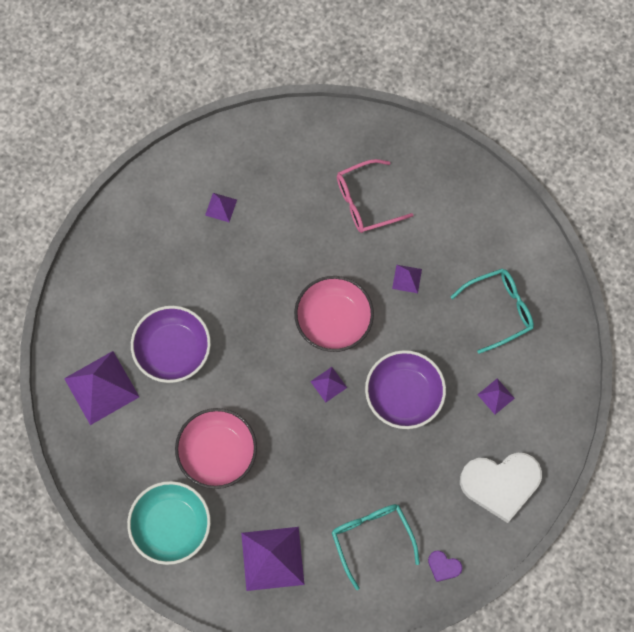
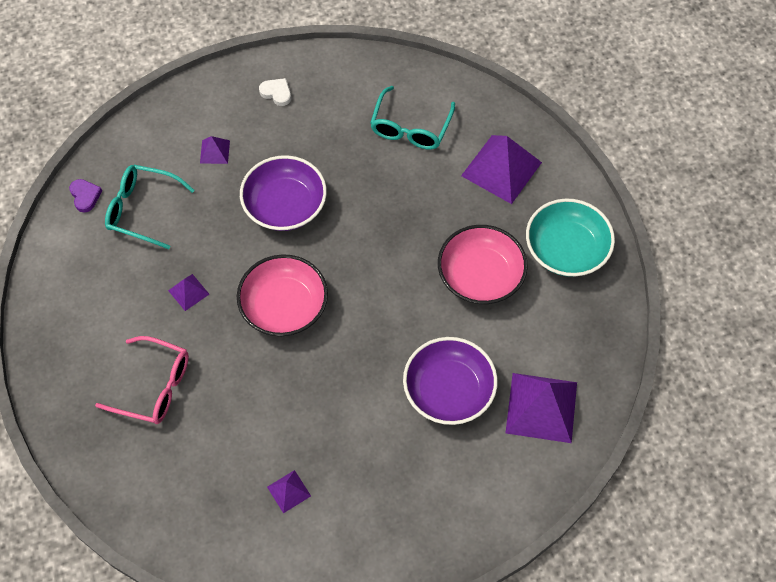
camera: 140 degrees left, 10 degrees down
(328, 384) = (338, 259): purple pyramid -> none
(443, 566) = (374, 73): purple heart -> purple heart (85, 196)
(500, 484) = (276, 93): white heart -> white heart, size x0.43

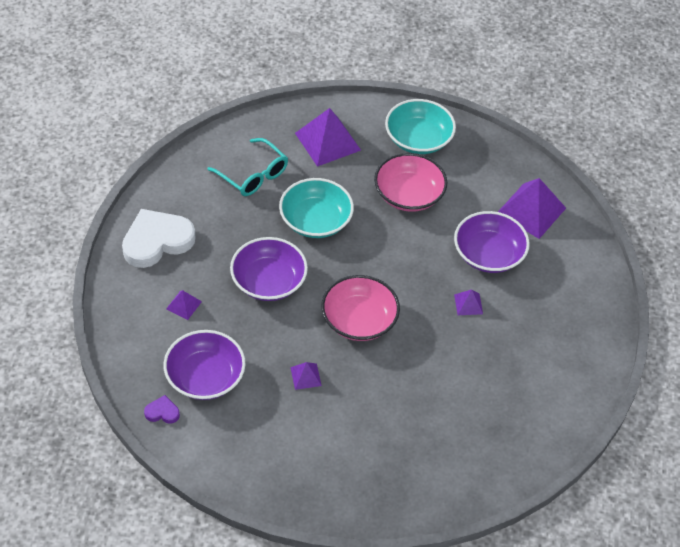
camera: 65 degrees left, 10 degrees down
(142, 210) = (205, 377): turquoise glasses -> purple bowl
(154, 387) = (377, 433): pink glasses -> none
(276, 93) = (157, 241): white heart -> white heart, size x2.33
(289, 491) = (514, 382): purple pyramid -> purple pyramid (468, 304)
(388, 208) = (315, 220): none -> turquoise bowl

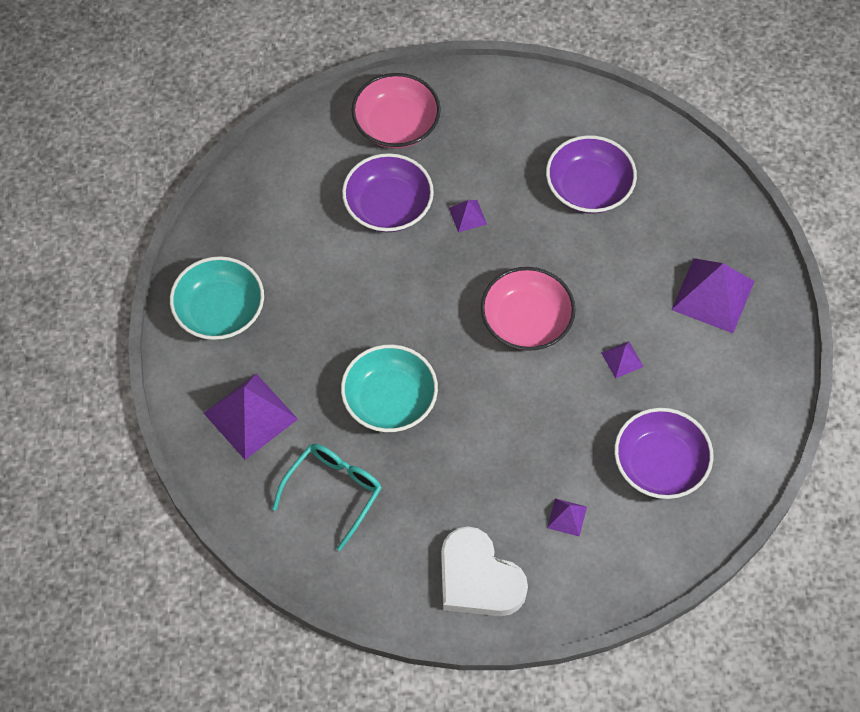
camera: 100 degrees left, 10 degrees up
(162, 412) = (723, 496): purple heart -> none
(268, 281) = (501, 430): purple bowl -> purple bowl (589, 188)
(409, 195) = (318, 305): pink bowl -> pink bowl (396, 125)
(531, 210) = (308, 173): purple pyramid -> purple pyramid (713, 295)

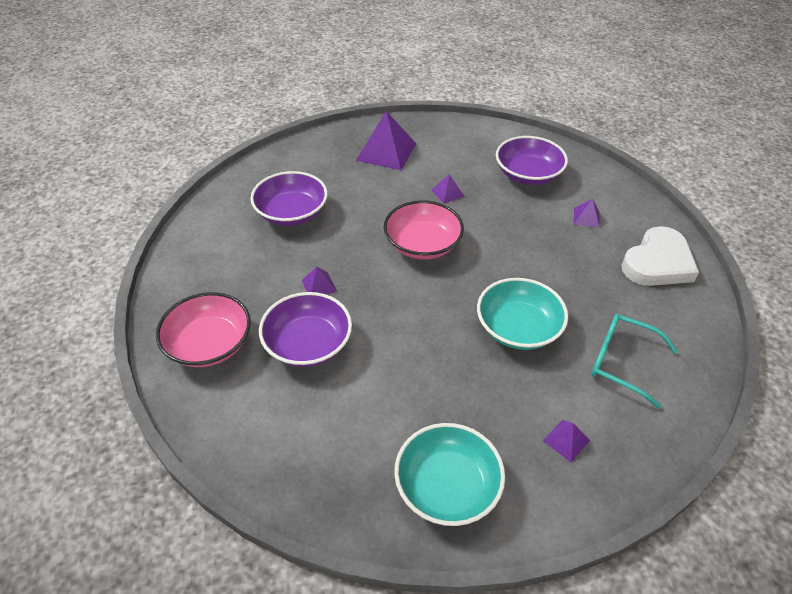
camera: 95 degrees left, 15 degrees down
(250, 416) = (566, 440): purple pyramid -> purple pyramid, size x0.48

